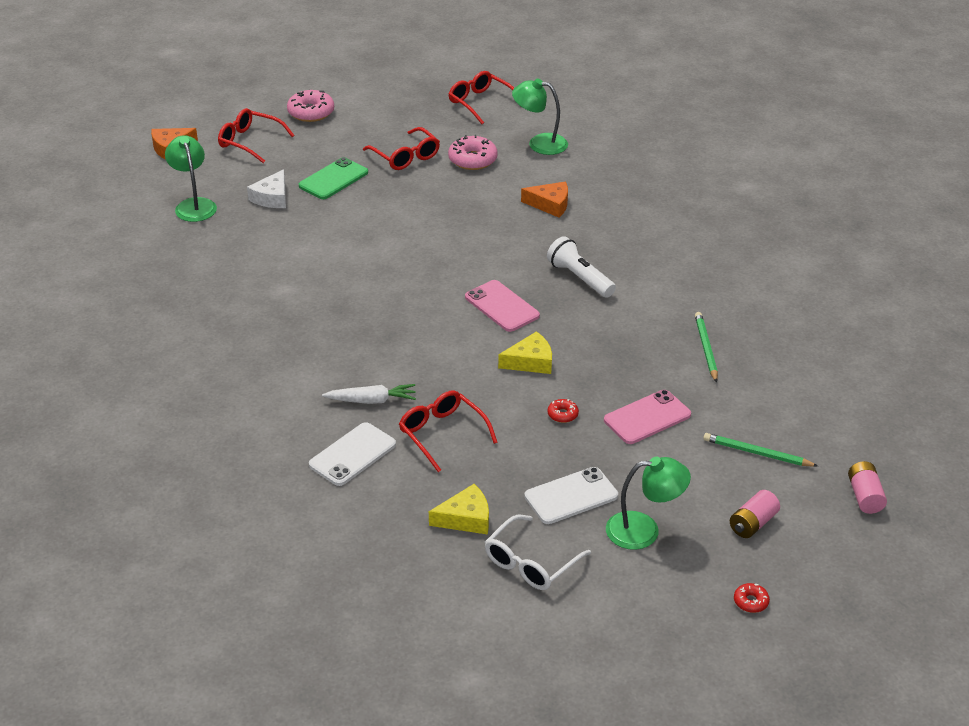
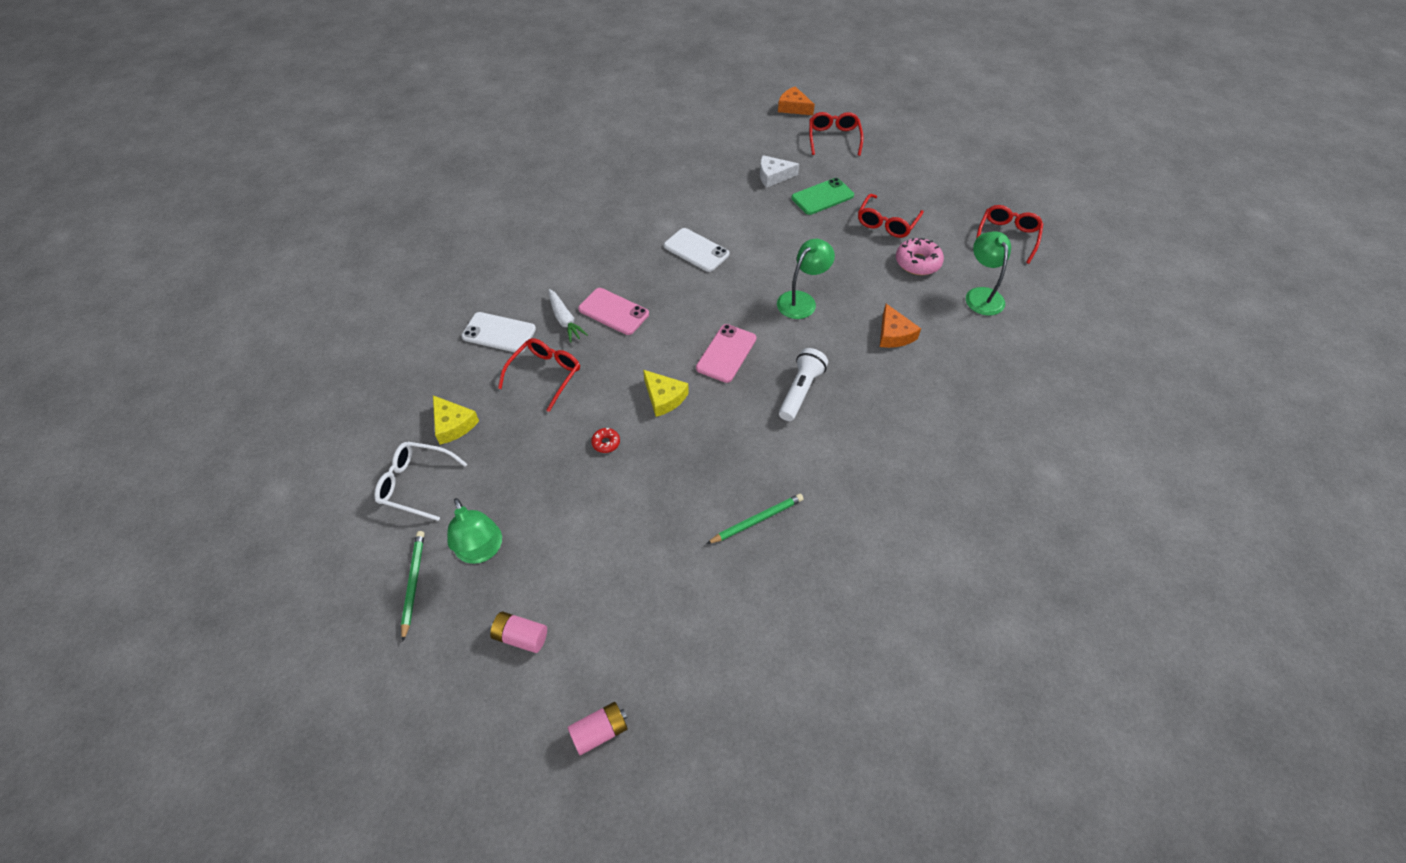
camera: 65 degrees right, 15 degrees up
(194, 205) = (735, 144): green lamp -> green lamp (802, 300)
(311, 112) = (899, 152): pink donut -> none
(333, 179) = (822, 197): green phone -> green phone turned 45 degrees counterclockwise
(571, 496) = (505, 484): white phone -> white phone (696, 250)
(647, 417) = (631, 505): pink phone -> pink phone (613, 311)
(750, 602) = (415, 666): red donut -> none
(757, 453) = (623, 611): green pencil -> green pencil (413, 583)

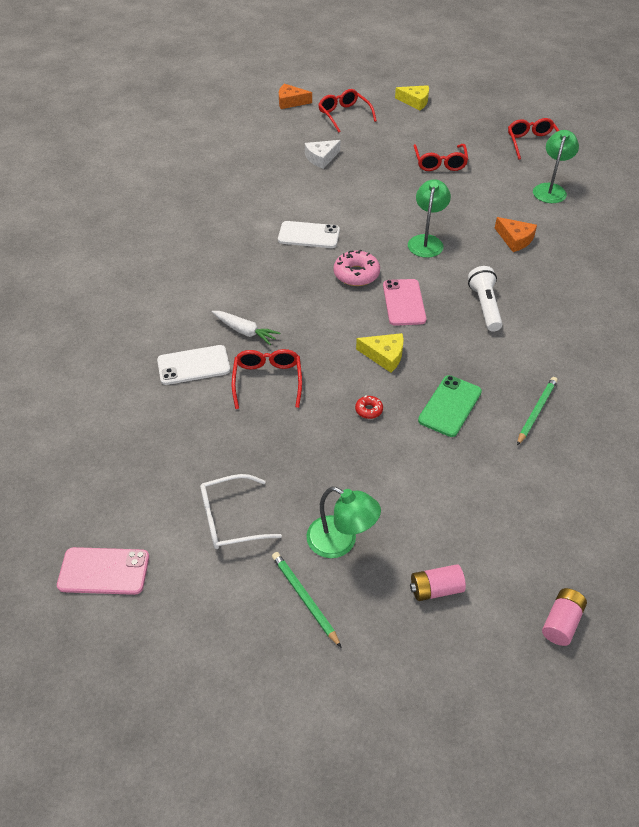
camera: 30 degrees left, 5 degrees down
(453, 424) = (220, 456): yellow cheese -> yellow cheese (415, 101)
(613, 311) = (282, 308): pink phone -> pink phone (104, 571)
(822, 197) = (374, 161): green phone -> green phone (450, 406)
(917, 262) = (487, 183): pink donut -> pink donut (356, 274)
(981, 295) = (550, 189): green lamp -> green lamp turned 60 degrees clockwise

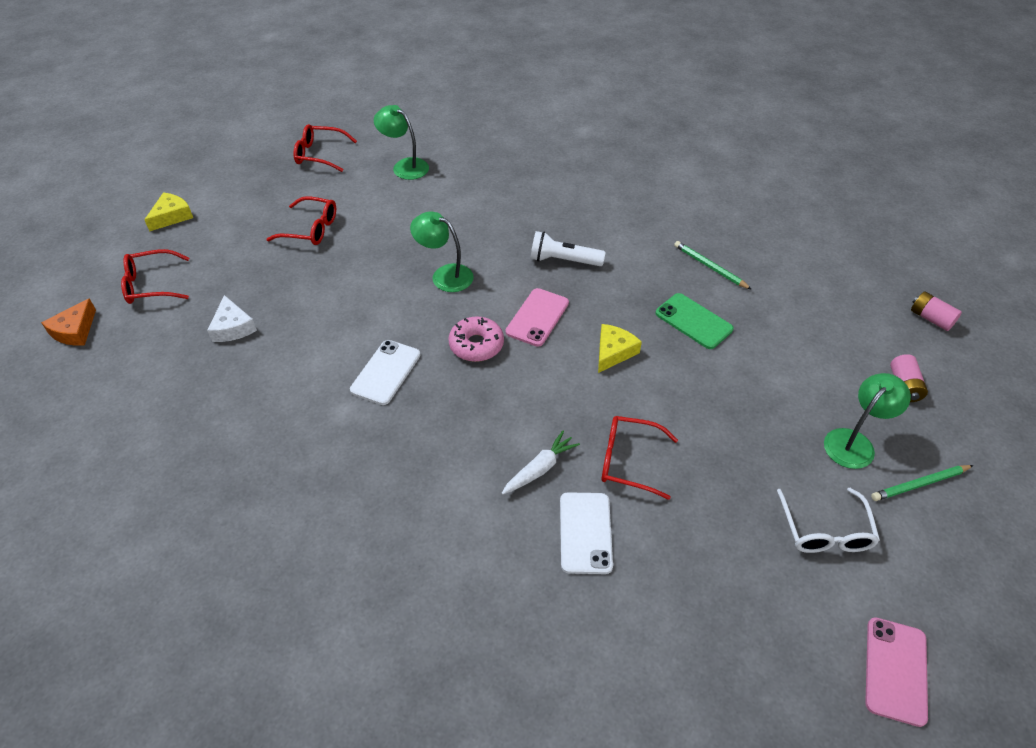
camera: 75 degrees left, 0 degrees up
(369, 410) = (688, 382): red donut -> none
(404, 302) = (537, 317): pink phone -> pink phone turned 75 degrees counterclockwise
(515, 239) = (471, 212): orange cheese -> none

